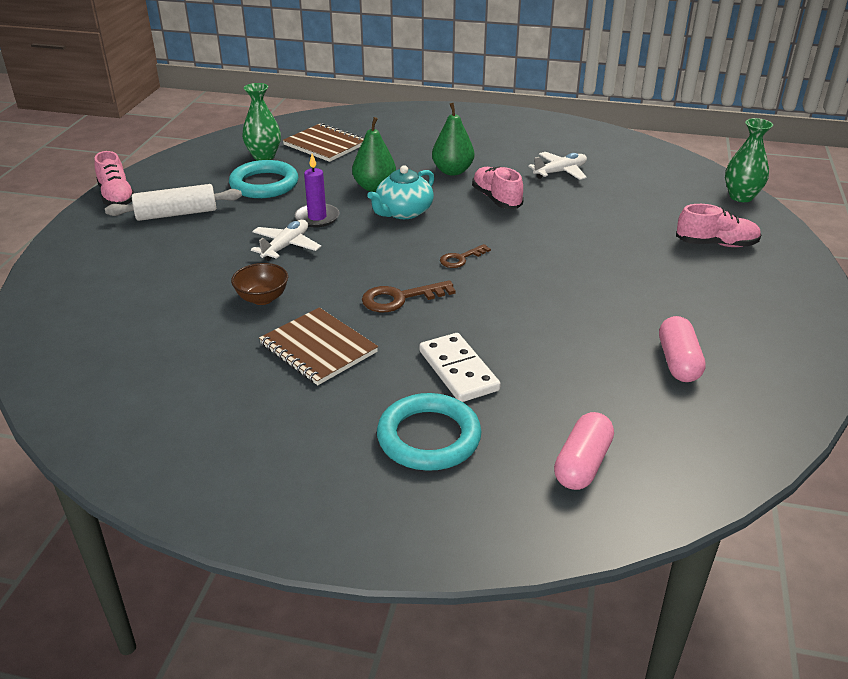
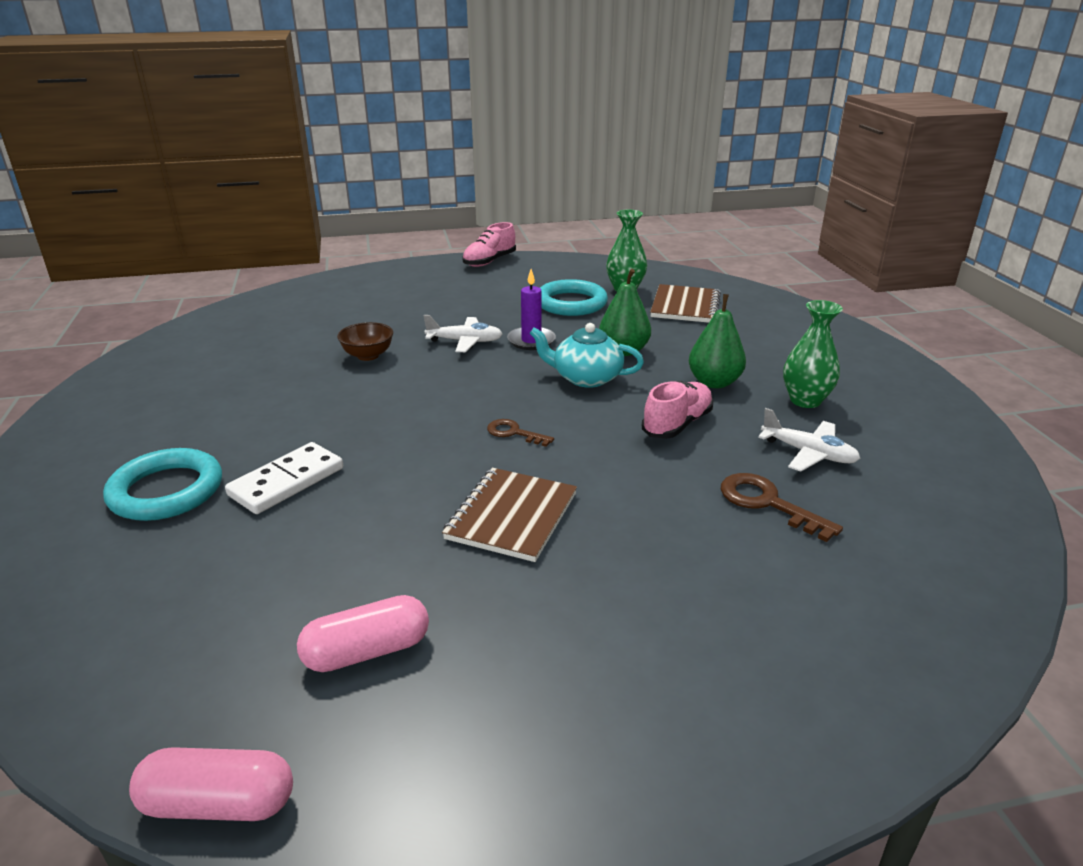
camera: 65 degrees right, 5 degrees down
(176, 214) = (483, 287): white rolling pin -> none
(318, 348) = (298, 400): brown notebook -> brown notebook (512, 516)
(400, 298) = (407, 418): brown key -> brown key (768, 503)
(582, 464) = (127, 602): pink capsule -> pink capsule (219, 803)
(716, 244) = (744, 644): pink shoe -> none
(741, 197) = (958, 653): green vase -> green vase (805, 400)

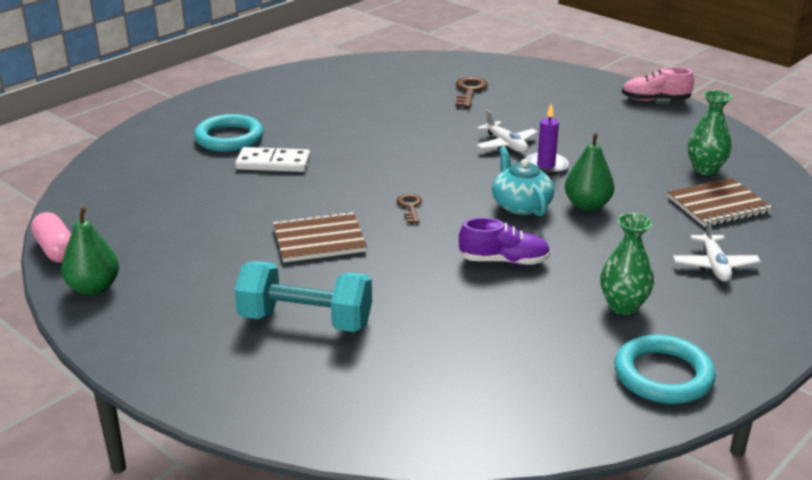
camera: 55 degrees right, 0 degrees up
(367, 651) = (168, 244): pink capsule -> none
(368, 355) = (437, 123): brown bowl -> none
(571, 303) = (636, 157): turquoise ring -> turquoise ring (663, 375)
(677, 424) = (504, 261): pink shoe -> purple shoe
(684, 595) = (305, 321): none -> turquoise dumbbell
(714, 382) = (593, 258): green pear -> green pear (94, 288)
(768, 503) = (442, 326): brown key -> brown key (469, 91)
(808, 453) = (536, 327): white plane -> white plane (714, 265)

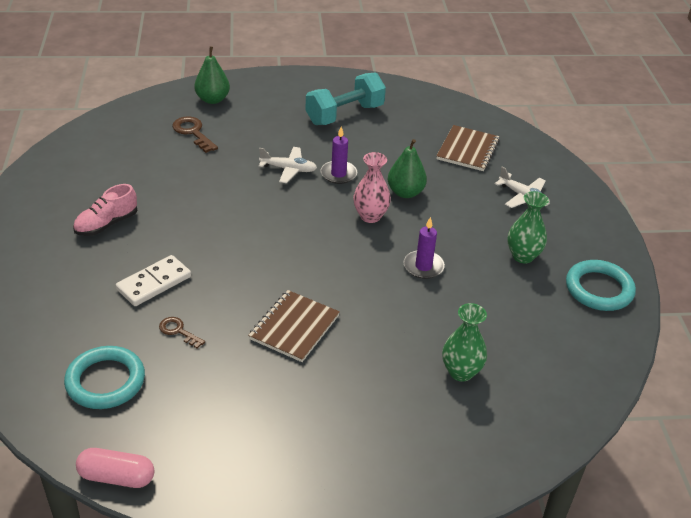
camera: 50 degrees left, 10 degrees up
(94, 288) = (206, 483): green pear -> green pear (212, 99)
(229, 138) = (78, 281): turquoise ring -> turquoise ring (105, 381)
(305, 321) = (386, 395): turquoise dumbbell -> turquoise dumbbell (344, 114)
(410, 207) = (308, 261): brown key -> brown key (178, 331)
(504, 261) = (423, 266): purple shoe -> purple candle
(520, 205) = (370, 216): turquoise teapot -> pink vase
(655, 100) = (323, 79): pink shoe -> pink shoe (106, 224)
(705, 169) = (425, 125): green vase -> green vase (461, 372)

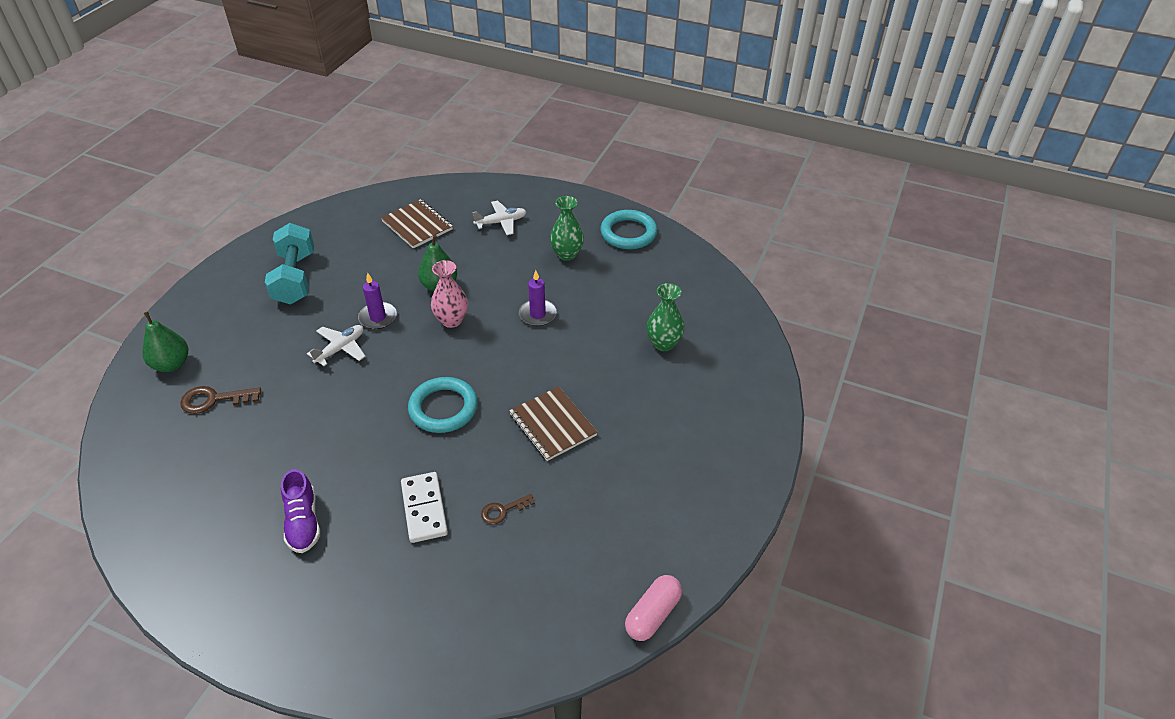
camera: 60 degrees left, 5 degrees up
(105, 381) = (532, 590): turquoise ring -> turquoise ring (443, 408)
(106, 224) = (303, 522): pink shoe -> purple shoe

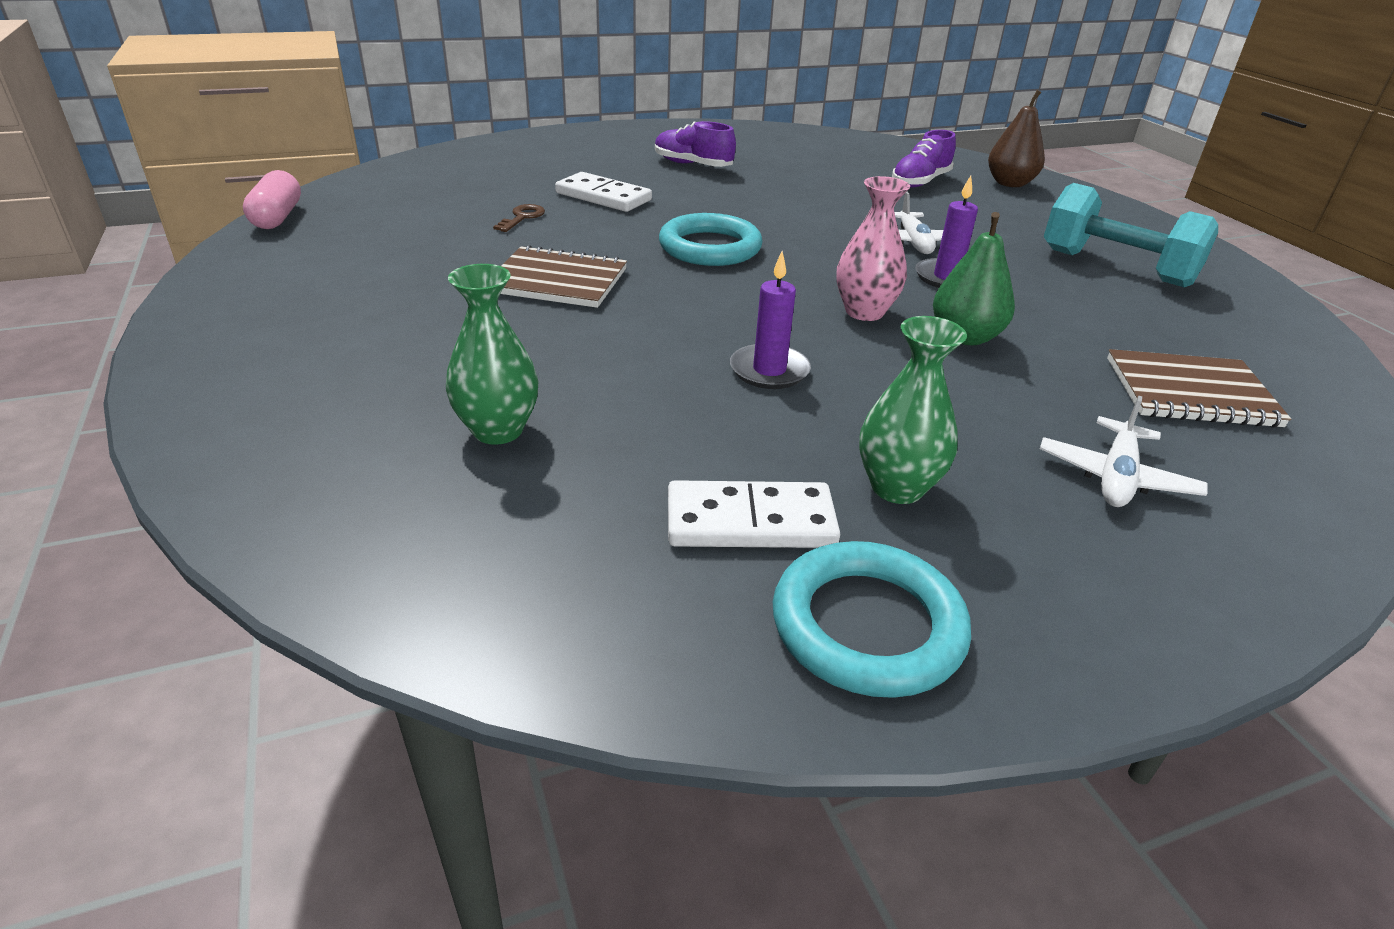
camera: 135 degrees right, 10 degrees down
(172, 364) = (1010, 183): green pear -> brown pear
(214, 400) = (920, 182): brown key -> purple shoe
(622, 269) = (750, 522): none -> white domino

